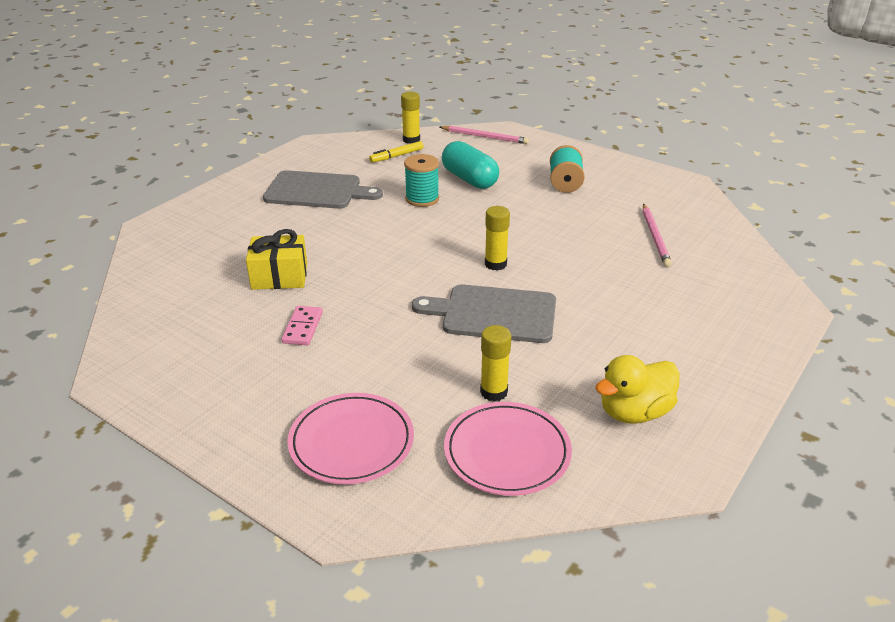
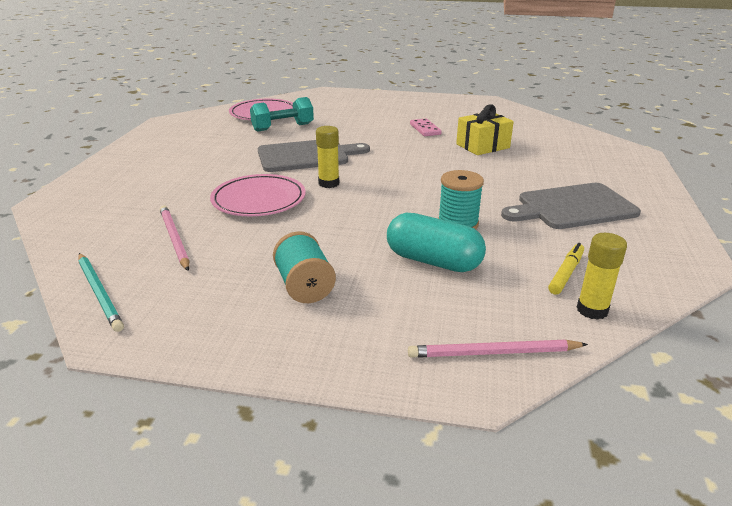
camera: 155 degrees right, 5 degrees down
(351, 442) = (343, 105): pink plate -> pink plate (259, 200)
(493, 392) = (283, 127): yellow glue stick -> turquoise dumbbell
(634, 412) = (195, 134): yellow duck -> none
(704, 208) = (99, 293): none -> turquoise pencil

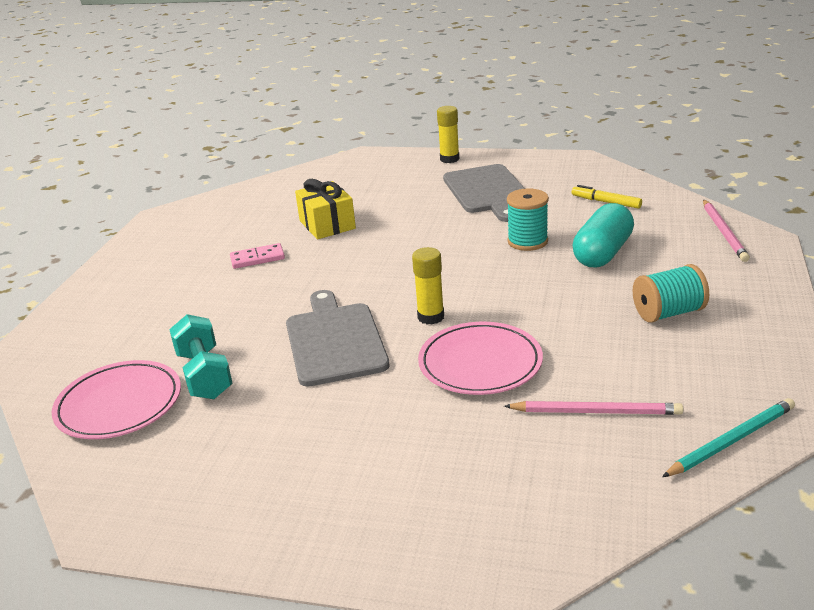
camera: 85 degrees left, 0 degrees up
(174, 239) = (596, 412): pink pencil -> pink pencil turned 150 degrees counterclockwise
(592, 310) = (654, 197): yellow glue stick -> yellow glue stick (449, 159)

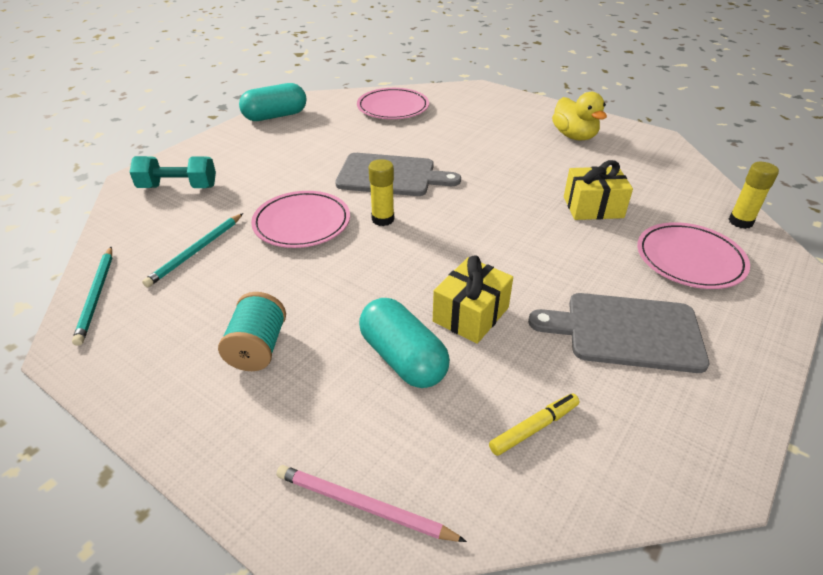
camera: 110 degrees right, 10 degrees up
(174, 256) = (574, 136): none -> yellow duck
(191, 523) = (275, 116): none -> turquoise capsule
(204, 375) = (397, 131): turquoise dumbbell -> turquoise dumbbell (178, 187)
(257, 258) = (545, 166): pink domino -> none
(380, 183) = (689, 259): none -> pink plate
(449, 159) = (758, 334): yellow glue stick -> yellow glue stick (740, 222)
(527, 241) = (471, 314): turquoise spool -> yellow gift
(596, 412) = (196, 251): pink pencil -> turquoise pencil

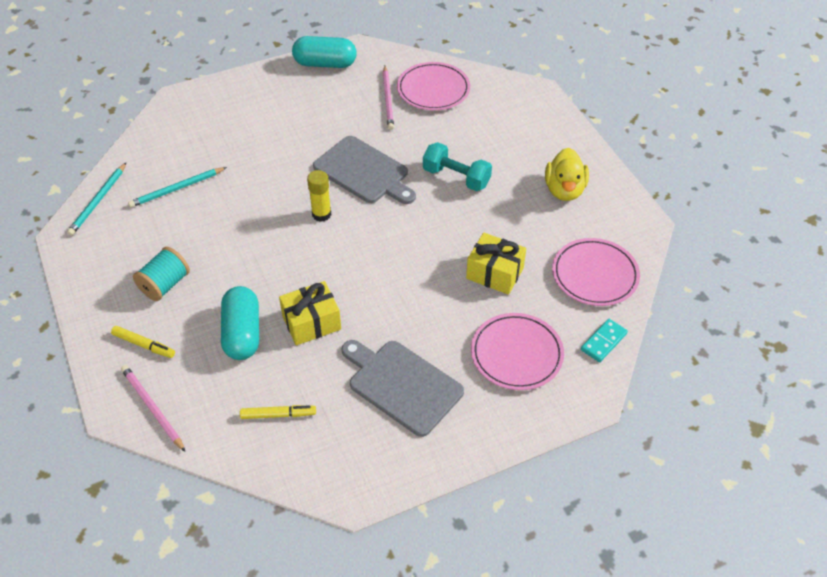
camera: 30 degrees right, 10 degrees up
(178, 187) = (201, 120): turquoise dumbbell -> turquoise dumbbell (456, 177)
(284, 429) = (144, 345): none -> yellow marker
(302, 223) = (262, 193): pink plate -> pink plate (595, 275)
(360, 123) = (388, 99): none -> pink pencil
(740, 222) = (603, 341): yellow glue stick -> turquoise domino

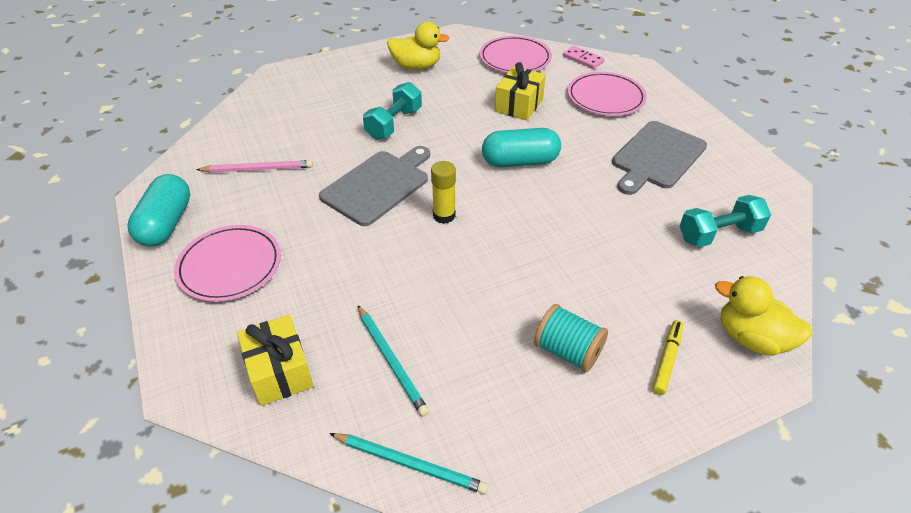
camera: 90 degrees left, 5 degrees down
(152, 408) = (751, 338): pink pencil -> yellow duck
(242, 333) = (626, 269): turquoise capsule -> turquoise capsule (520, 161)
(278, 415) = (719, 234): yellow marker -> turquoise dumbbell
(311, 323) = (599, 216): yellow gift -> yellow gift (279, 371)
(433, 89) = (251, 136): pink plate -> pink plate (230, 266)
(603, 341) = (583, 59): turquoise domino -> pink domino

